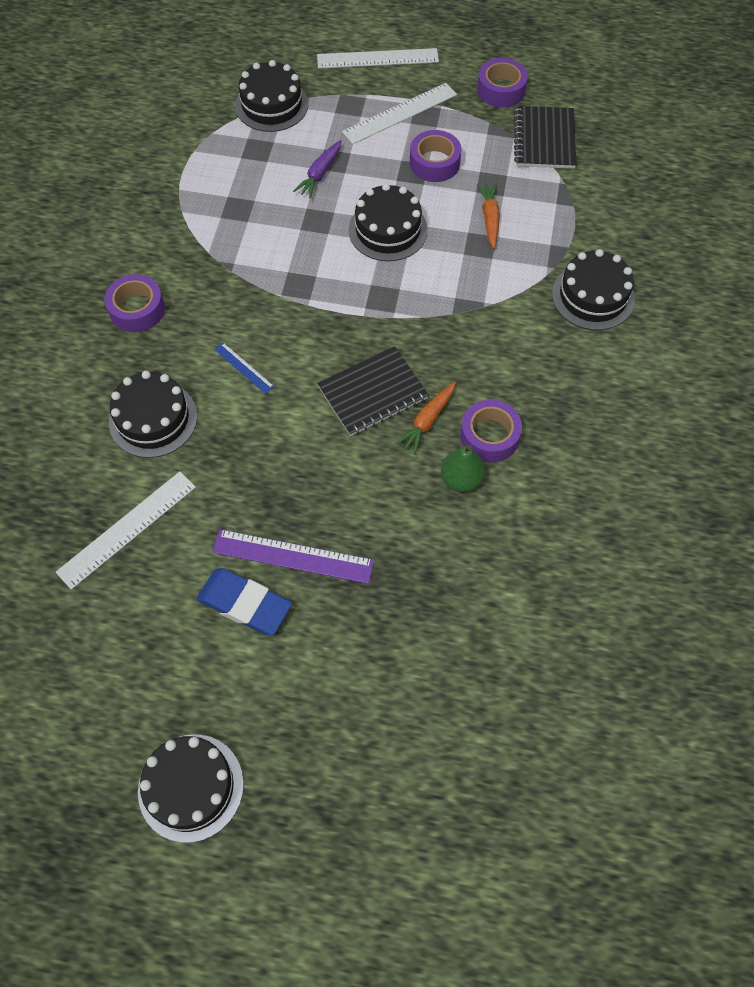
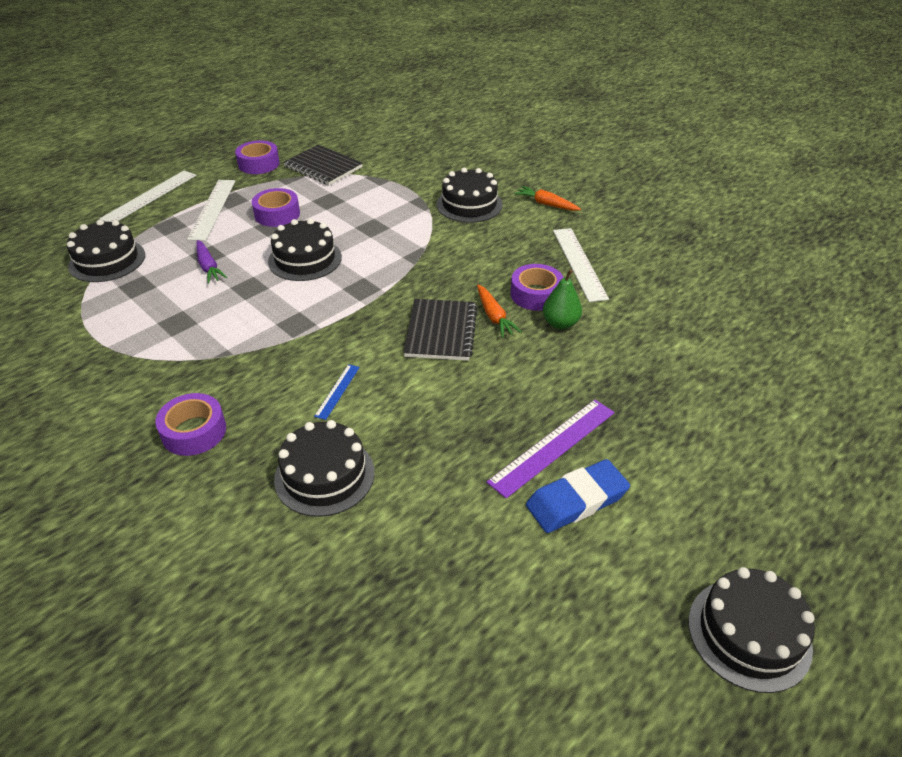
camera: 55 degrees left, 20 degrees down
(127, 529) = (426, 552): white ruler -> white ruler (579, 263)
(243, 368) = (337, 391): blue ruler -> blue ruler turned 60 degrees counterclockwise
(489, 218) = (356, 214): orange carrot -> orange carrot (546, 204)

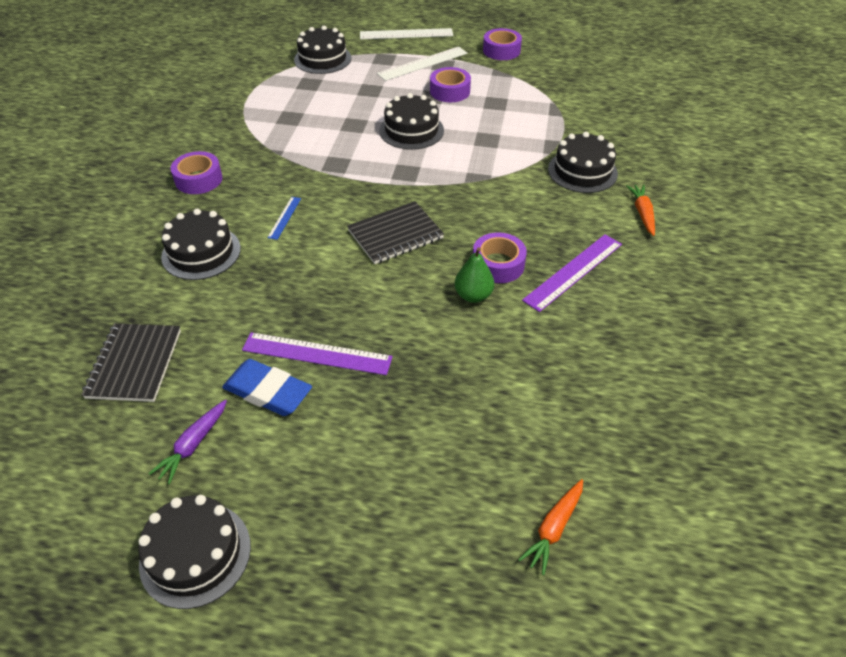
camera: 55 degrees right, 5 degrees up
(208, 267) = (357, 98): purple carrot -> purple carrot (193, 445)
(323, 167) = (536, 78): black notebook -> black notebook (134, 364)
(337, 391) = (284, 217): blue ruler -> blue ruler turned 60 degrees counterclockwise
(494, 316) = (443, 254): orange carrot -> orange carrot (553, 529)
(579, 263) = (573, 271): white ruler -> purple ruler

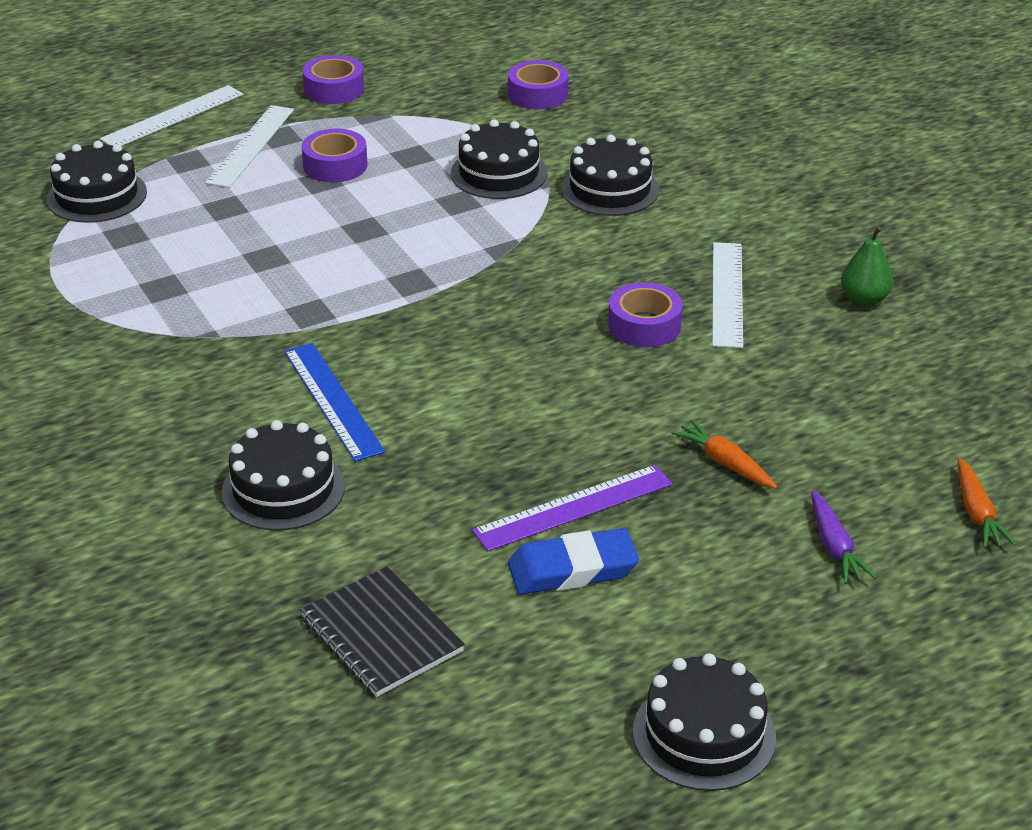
camera: 40 degrees left, 10 degrees down
(193, 445) = (565, 659): purple carrot -> purple carrot (835, 547)
(198, 179) = (148, 416): purple tape -> purple tape (538, 94)
(284, 217) = (333, 400): blue ruler -> blue ruler, size x1.92
(395, 235) = (493, 352): black notebook -> none
(411, 130) = (351, 232): black cake -> black cake (499, 173)
(473, 295) = (659, 367): green pear -> green pear (864, 299)
(573, 271) = (727, 294): purple ruler -> white ruler
(642, 213) = (723, 204): orange carrot -> orange carrot (724, 463)

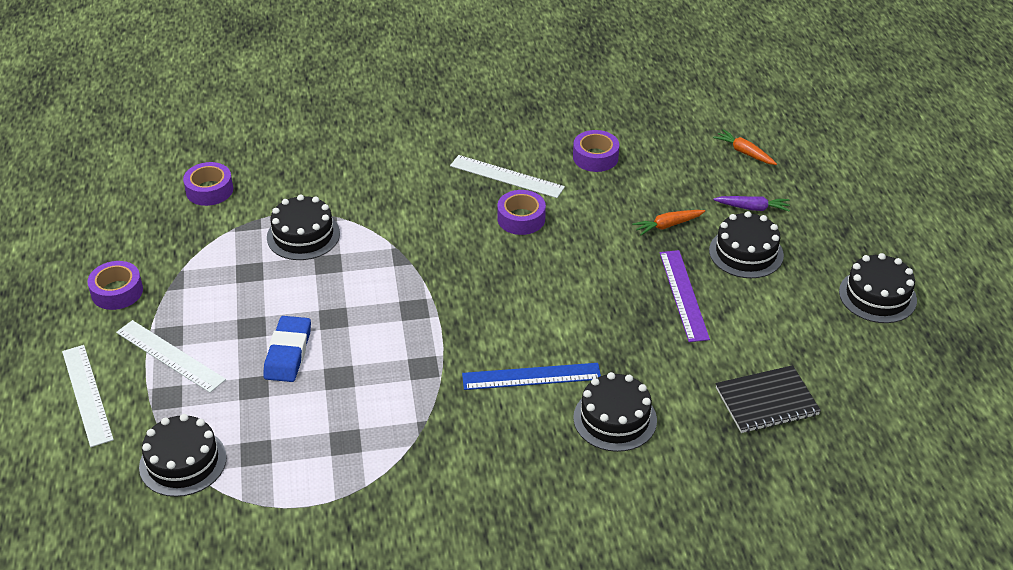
camera: 70 degrees left, 5 degrees up
(335, 165) = (234, 315): purple tape -> purple tape (595, 157)
(572, 569) = (737, 309): blue eraser -> blue eraser (288, 353)
(610, 189) = (358, 191): black cake -> black cake (746, 253)
(864, 299) = (541, 127): green pear -> none
(977, 513) = (744, 152): orange carrot -> orange carrot turned 150 degrees counterclockwise

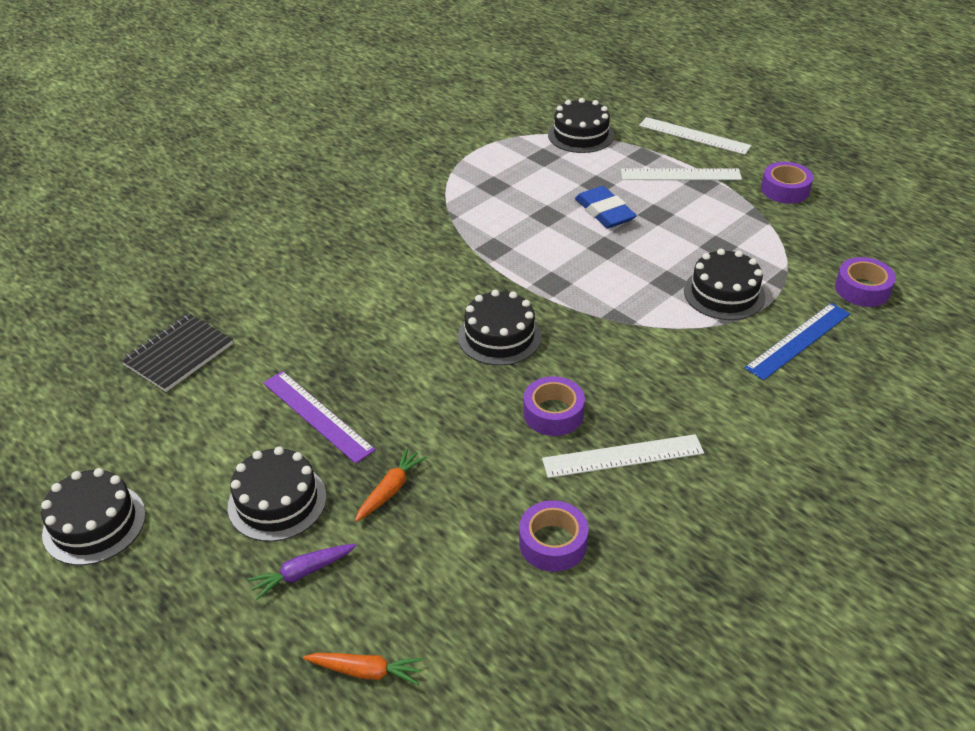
camera: 145 degrees right, 0 degrees up
(531, 376) = (401, 281): blue ruler -> blue ruler (798, 341)
(615, 419) = (306, 283): black cake -> black cake (499, 336)

